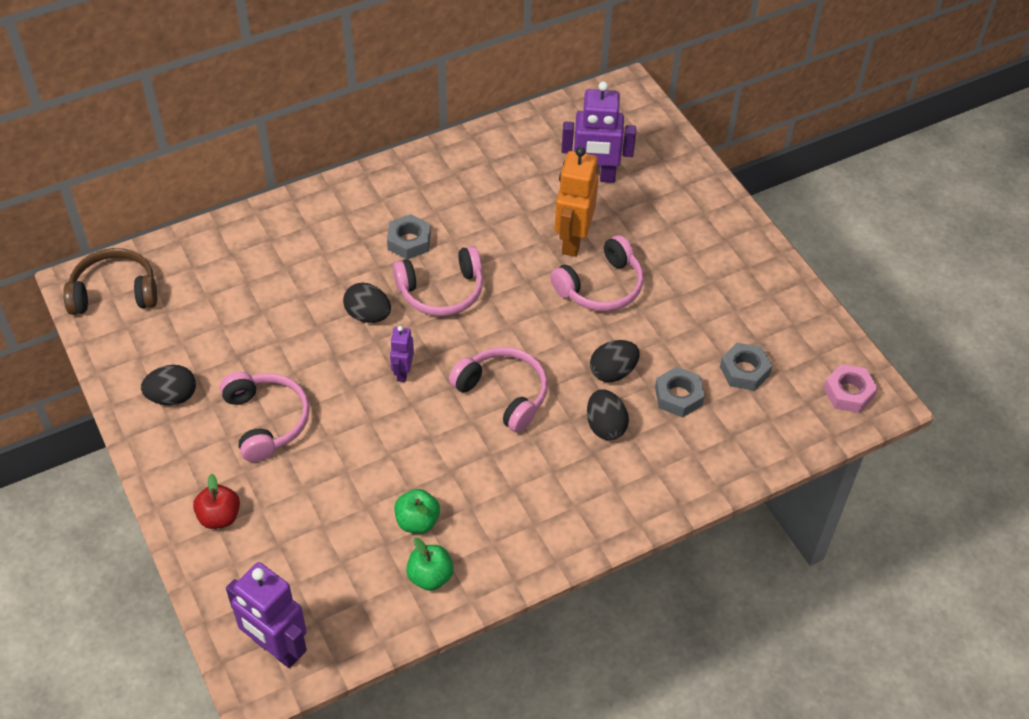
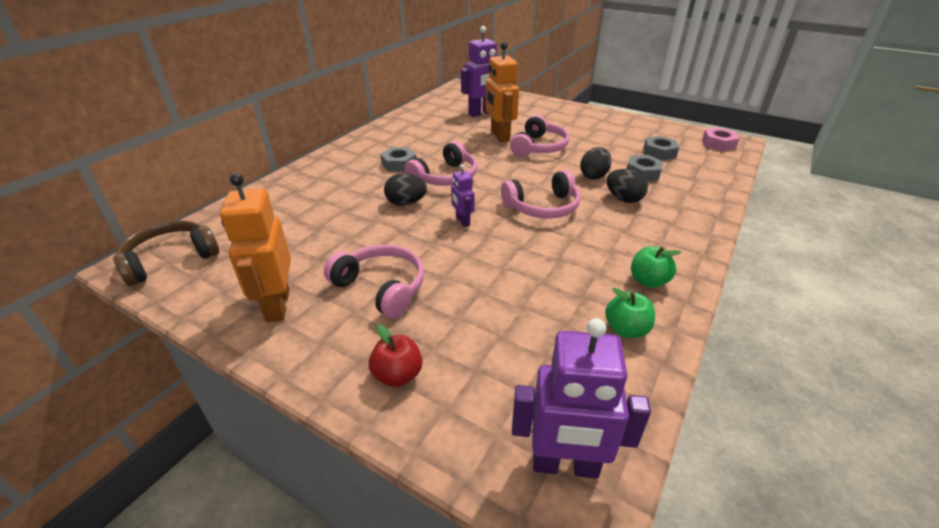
camera: 30 degrees left, 15 degrees down
(172, 397) = (277, 305): black egg -> orange robot
(417, 521) = (572, 298): green apple -> green apple (648, 281)
(503, 394) = (543, 207): pink headphones -> pink headphones turned 150 degrees clockwise

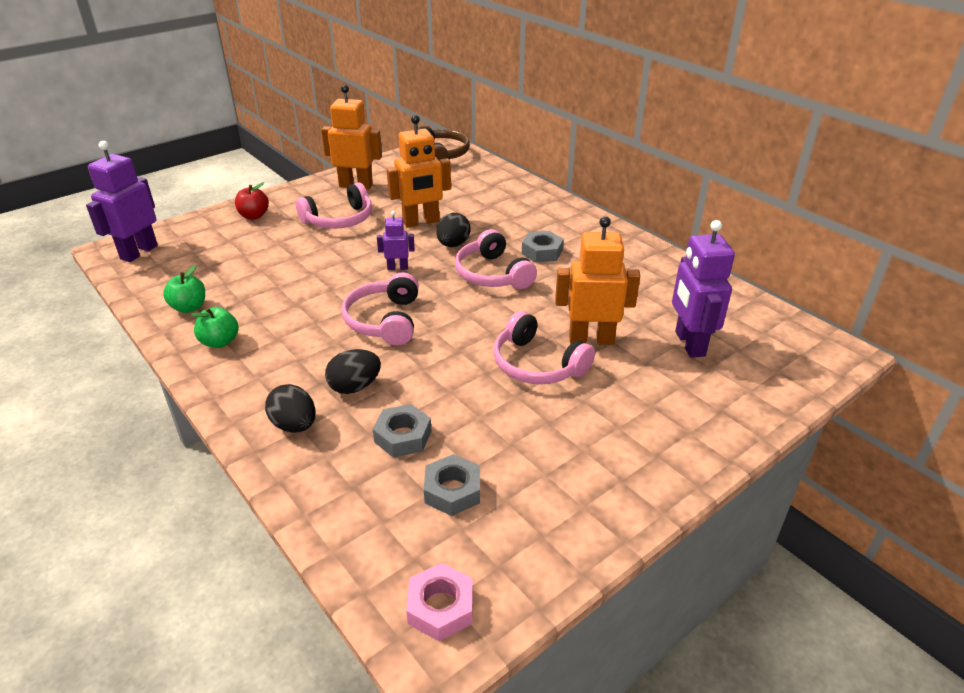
camera: 110 degrees right, 0 degrees up
(367, 230) = (421, 222): none -> orange robot
(594, 176) = (425, 384): black egg -> black egg (294, 425)

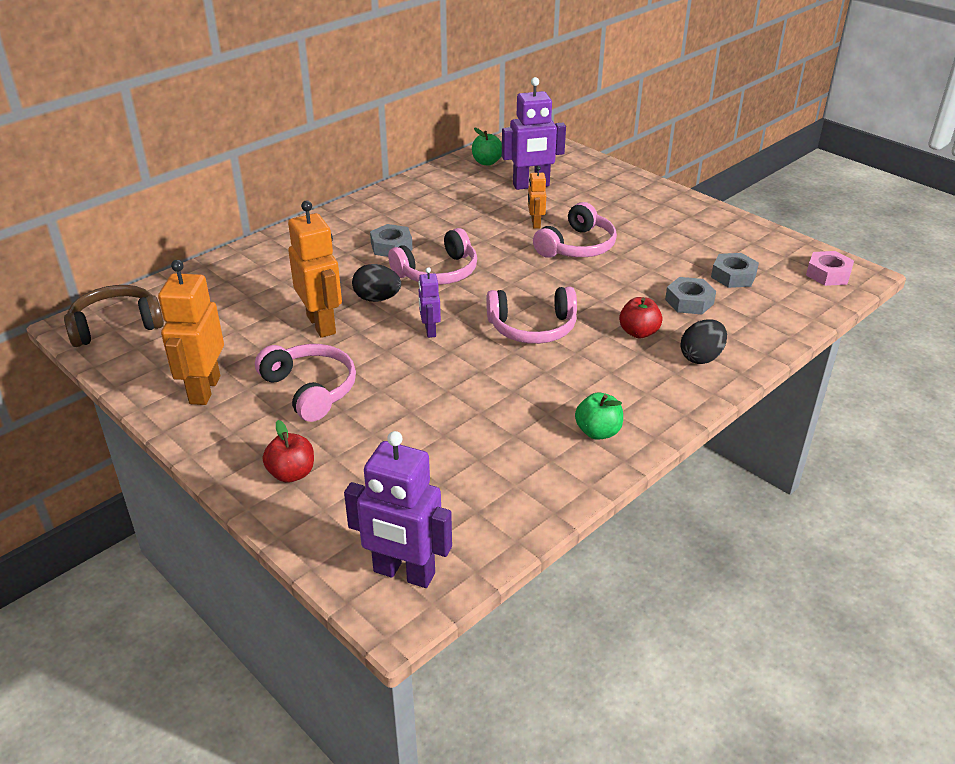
camera: 95 degrees left, 0 degrees up
(189, 307) = (538, 475): green apple -> green apple (487, 162)
(355, 387) = (638, 332): black egg -> red apple
(591, 339) = (535, 223): orange robot -> orange robot, size x0.53

